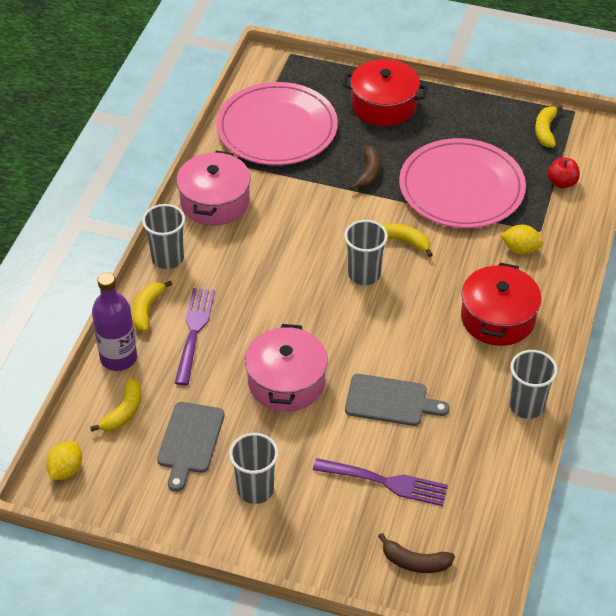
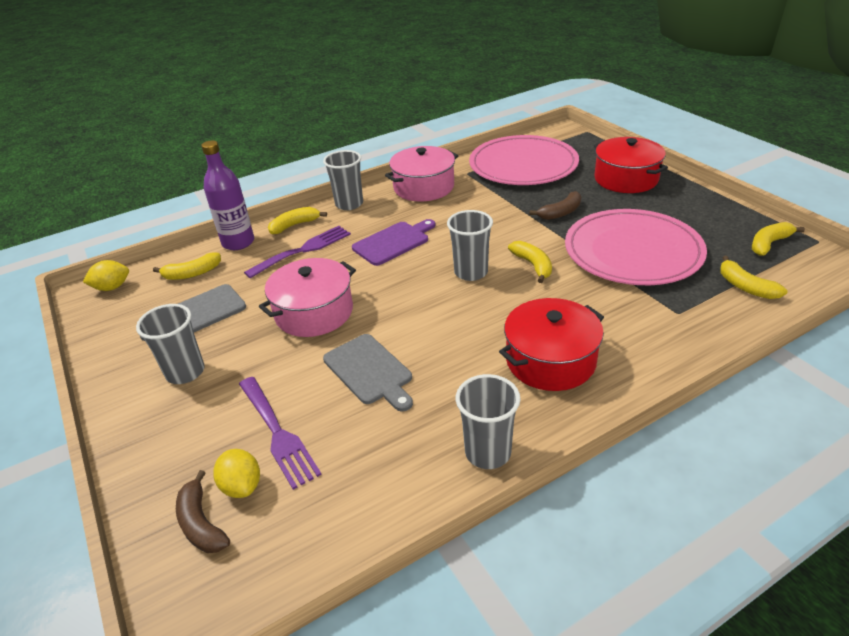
camera: 45 degrees right, 10 degrees down
(264, 279) = (393, 242): none -> purple cutting board
(520, 249) = (640, 318): yellow lemon -> yellow lemon (242, 486)
(562, 183) = (745, 287): red apple -> yellow banana

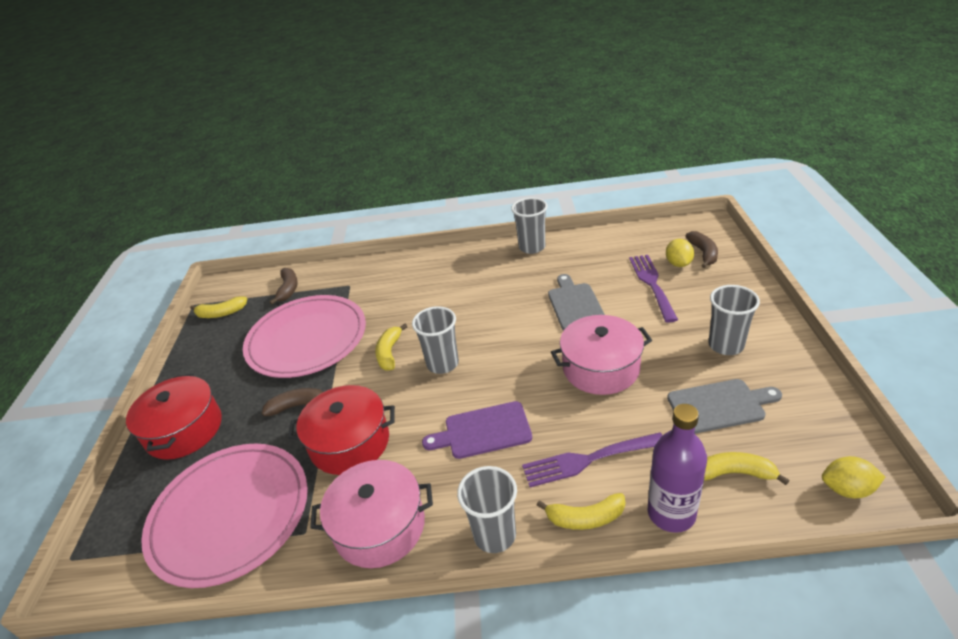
camera: 150 degrees left, 0 degrees up
(550, 360) = (455, 280): red pot -> red pot (350, 442)
(745, 287) = (288, 289): yellow banana -> brown banana

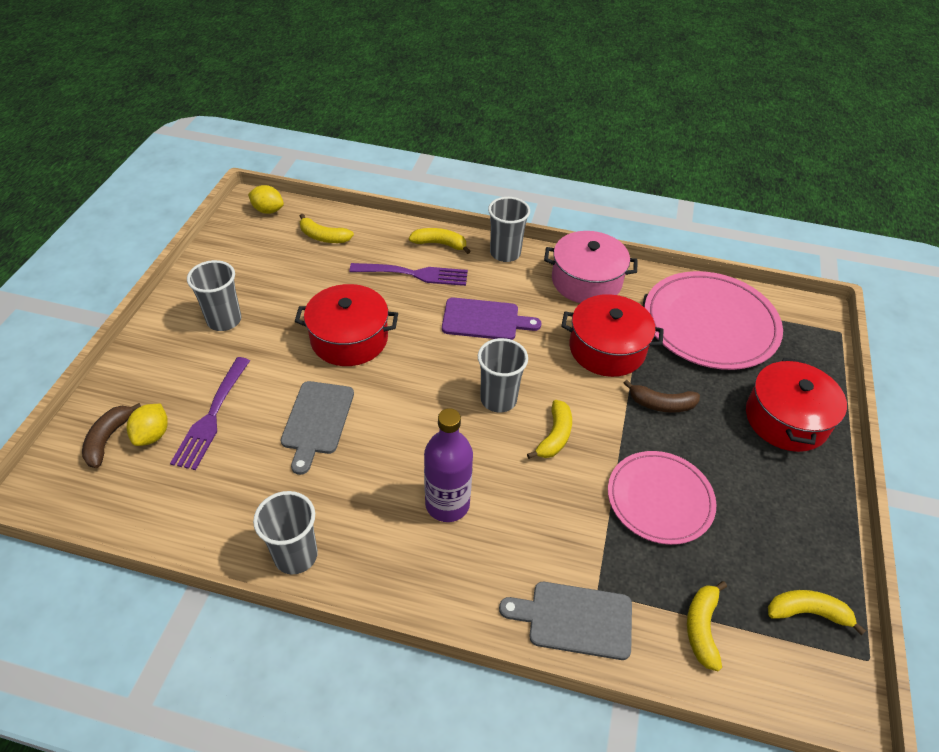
camera: 170 degrees left, 10 degrees up
(288, 289) = (702, 628): brown banana -> yellow banana
(307, 339) = (660, 499): pink plate -> pink plate, size x0.65
(601, 368) = (349, 338): pink pot -> red pot
(671, 513) = (384, 231): purple bottle -> purple bottle (447, 504)
(719, 405) = (286, 277): grey cutting board -> grey cutting board (575, 619)

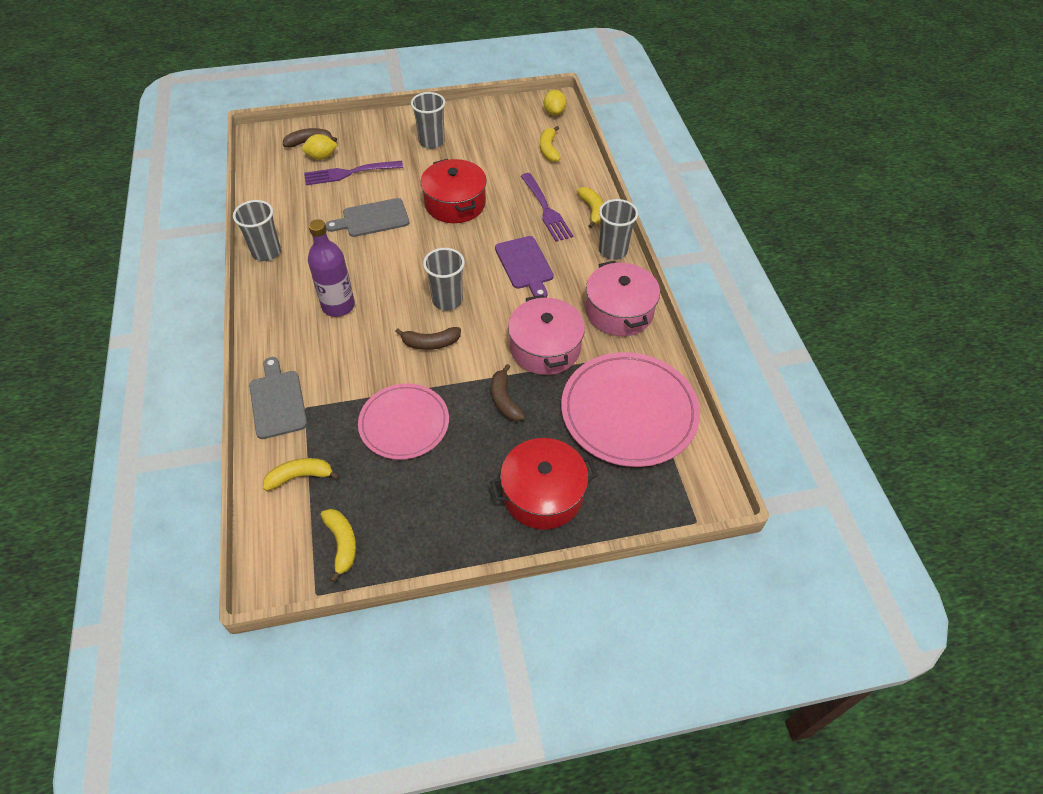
camera: 65 degrees right, 5 degrees up
(554, 436) = (430, 343): yellow banana -> brown banana
(607, 349) = (545, 348): red pot -> pink pot

